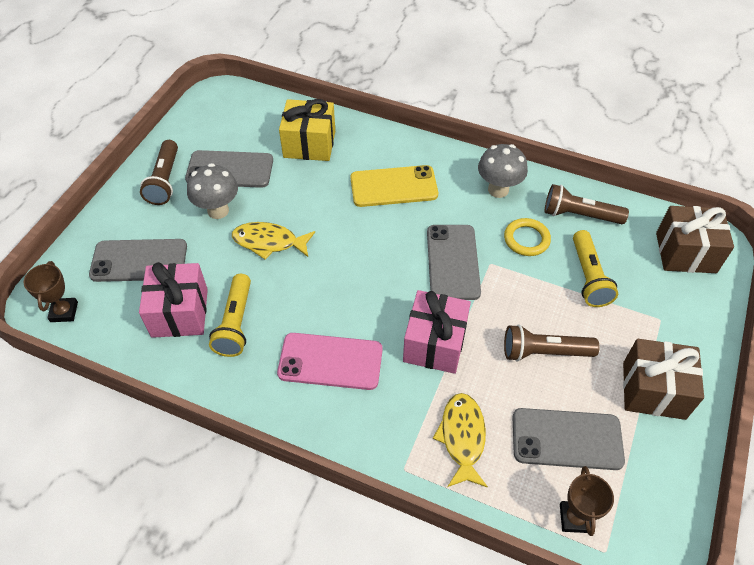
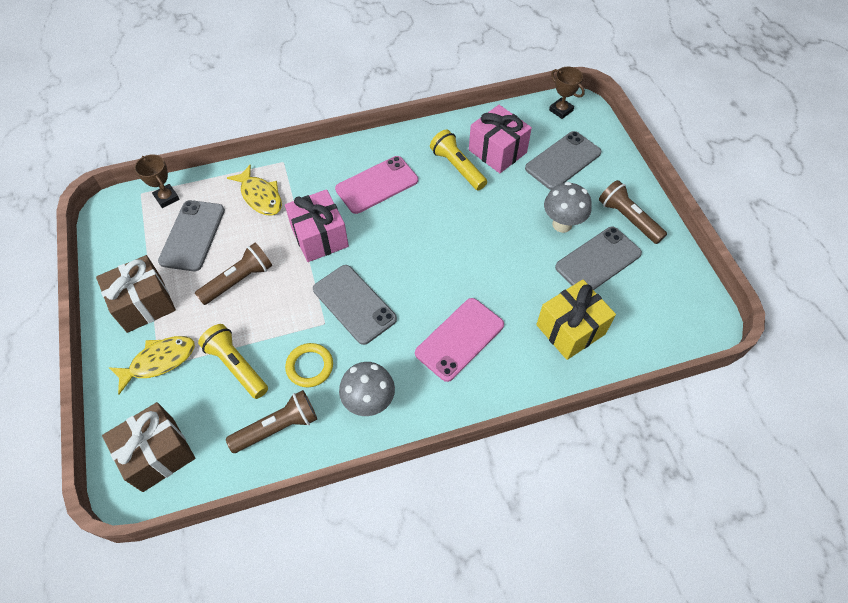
camera: 140 degrees right, 5 degrees up
(269, 242) = (499, 227): yellow fish -> yellow fish (159, 361)
(394, 186) = (459, 339): yellow phone -> pink phone
(567, 439) = (192, 235): grey phone -> grey phone turned 45 degrees counterclockwise

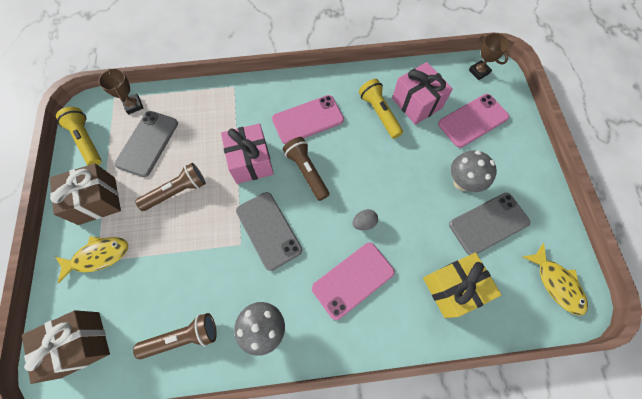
camera: 10 degrees right, 10 degrees up
(236, 366) = (160, 272): yellow flashlight -> yellow flashlight (87, 141)
(260, 196) = (209, 115): yellow fish -> yellow fish (556, 283)
(309, 366) = (220, 283): yellow ring -> none
(461, 280) = (364, 223): none -> grey egg
(563, 161) = (473, 120): grey phone -> pink phone
(628, 219) = (522, 186): brown flashlight -> brown flashlight (307, 171)

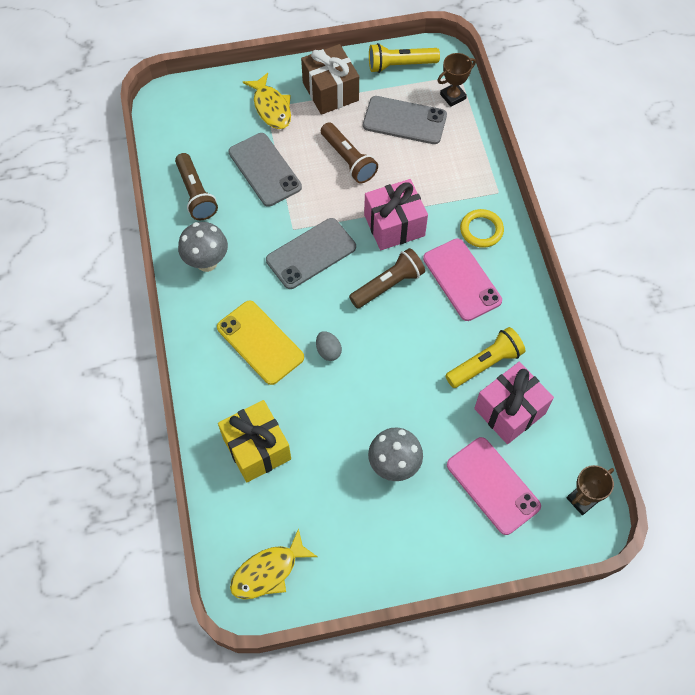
camera: 85 degrees right, 5 degrees down
(81, 344) = (188, 115): brown gift -> none
(87, 141) = (400, 65): yellow flashlight -> yellow flashlight turned 150 degrees counterclockwise
(266, 101) = (481, 230): none -> yellow ring
(353, 280) = (260, 342): pink phone -> yellow phone
(488, 223) = (340, 495): grey phone -> grey phone (264, 170)

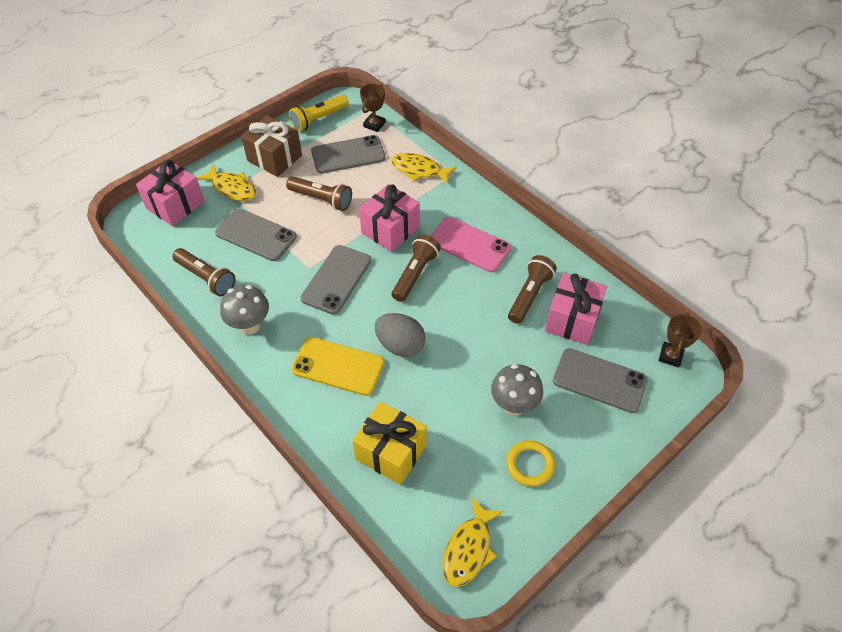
camera: 30 degrees left, 10 degrees down
(210, 102) = (175, 205): none -> pink gift
(328, 351) = (400, 345): grey egg -> grey egg, size x1.78
(465, 171) = (419, 170): none -> yellow fish
(481, 230) = (460, 204): yellow ring -> yellow ring (530, 465)
(485, 364) = (529, 295): yellow flashlight -> brown flashlight
(493, 485) = (599, 380): pink phone -> grey phone

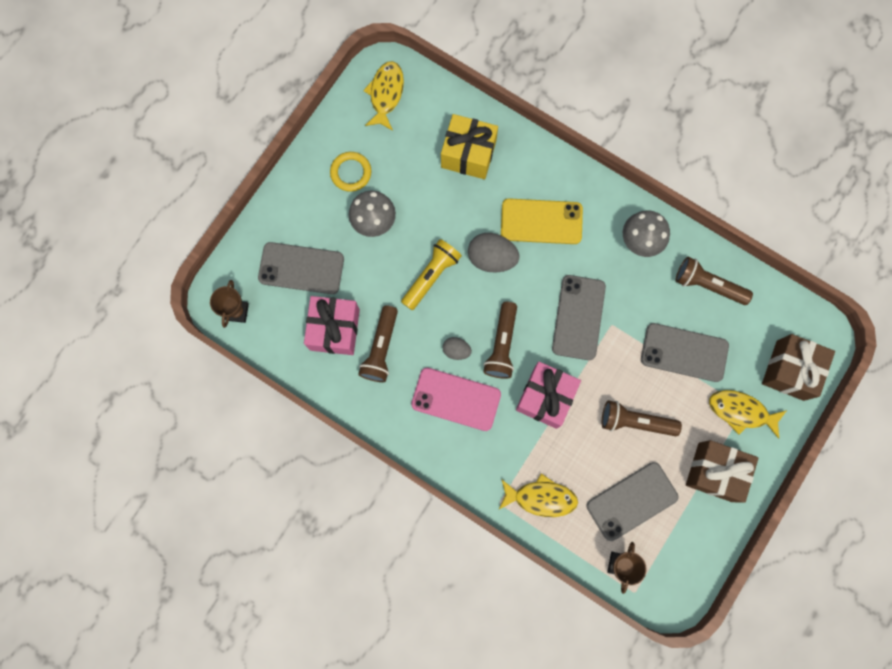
camera: 165 degrees right, 25 degrees up
(175, 205) = (790, 370): pink gift -> brown gift
(318, 119) = (691, 555): yellow flashlight -> yellow flashlight (431, 276)
(458, 279) = (456, 350): none -> grey egg

